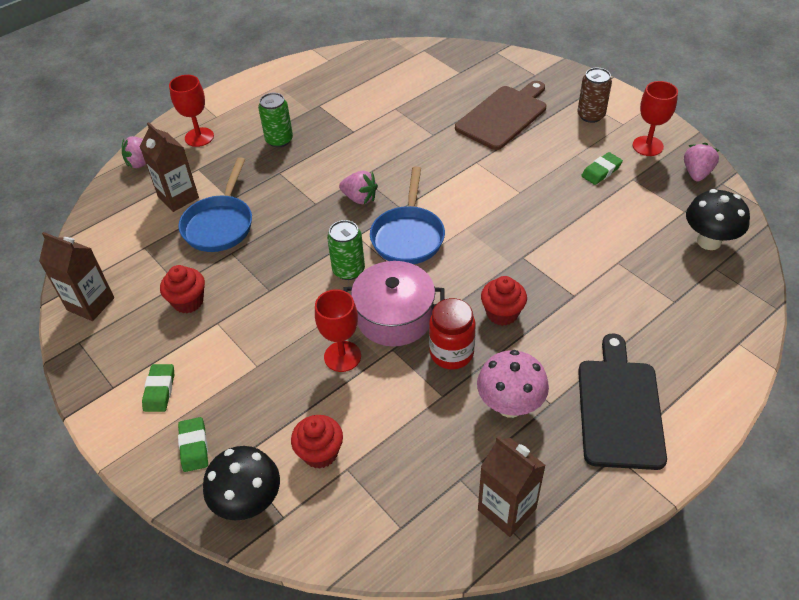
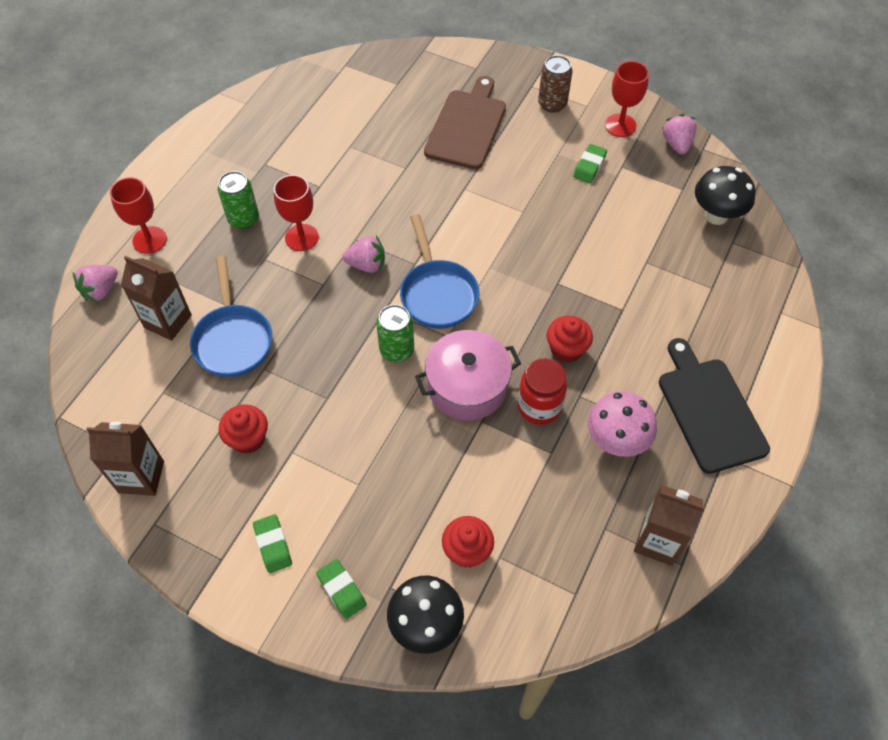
camera: 25 degrees left, 10 degrees up
(342, 356) = (438, 445): red goblet -> red goblet (301, 237)

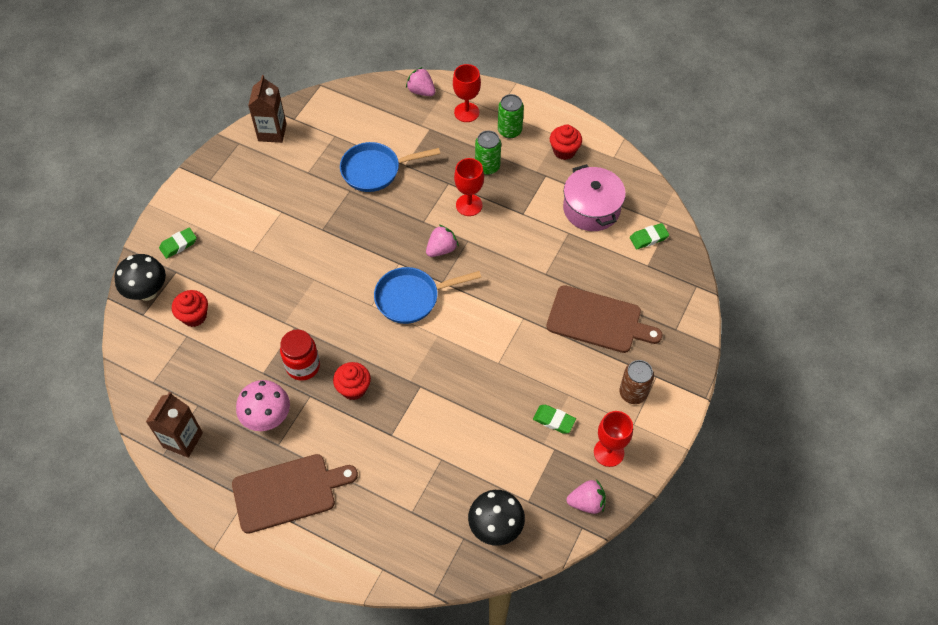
camera: 90 degrees right, 0 degrees up
(167, 321) = (393, 131): brown carton -> none
(248, 439) = (294, 186): red cupcake -> red cupcake (564, 151)
(273, 545) = (215, 206): green eraser -> green eraser (648, 238)
(366, 265) = (441, 249): pink strawberry -> pink strawberry turned 135 degrees counterclockwise
(397, 350) = (360, 271): green can -> green can (509, 130)
(467, 386) = (325, 318): pink pot -> pink pot (591, 208)
(709, 410) = (288, 492): black cutting board -> brown cutting board

